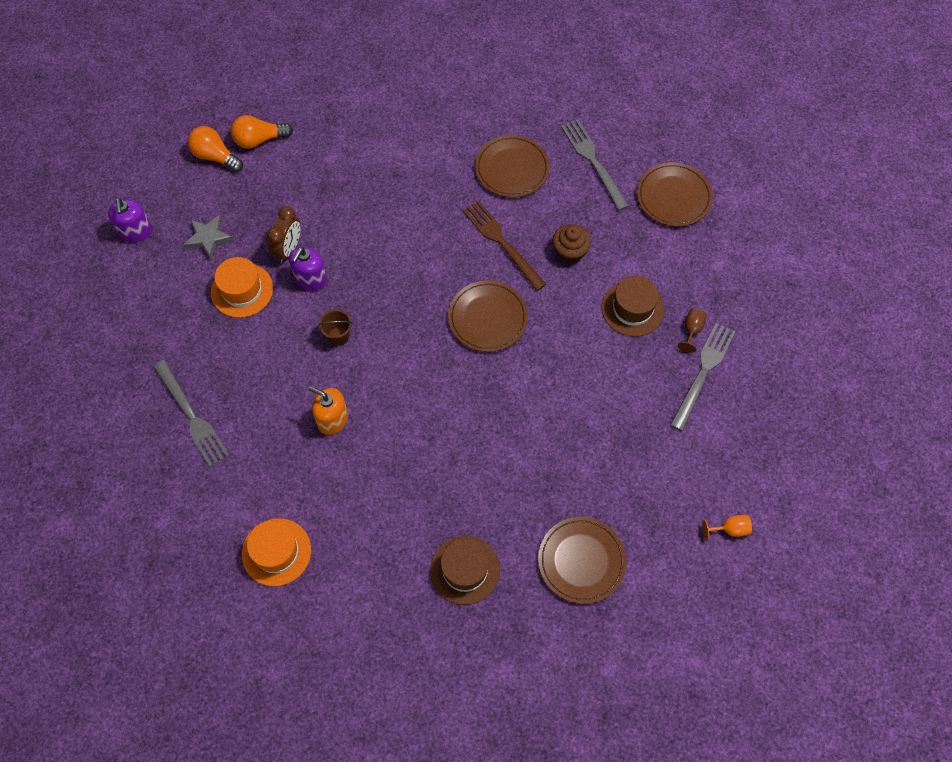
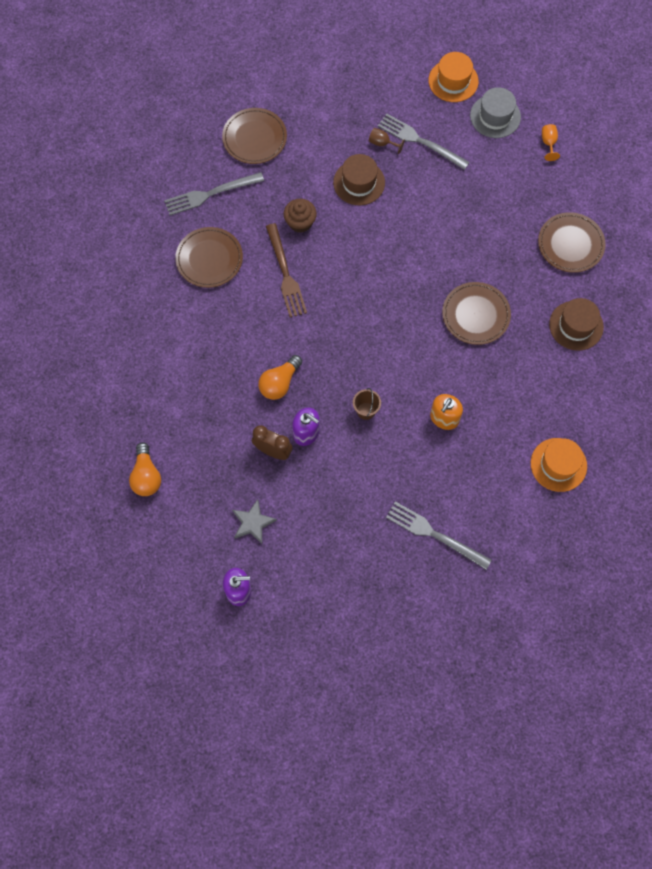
camera: 85 degrees left, 5 degrees up
(191, 416) = (434, 534): grey fork -> grey fork turned 120 degrees counterclockwise
(215, 156) = (160, 517): orange light bulb -> orange light bulb (279, 383)
(242, 290) = (312, 492): orange hat -> orange hat (453, 81)
(488, 318) = (358, 291): brown plate -> brown plate (475, 315)
(502, 242) = (285, 274): brown fork -> brown fork turned 75 degrees counterclockwise
(758, 460) = (495, 116): none -> grey hat

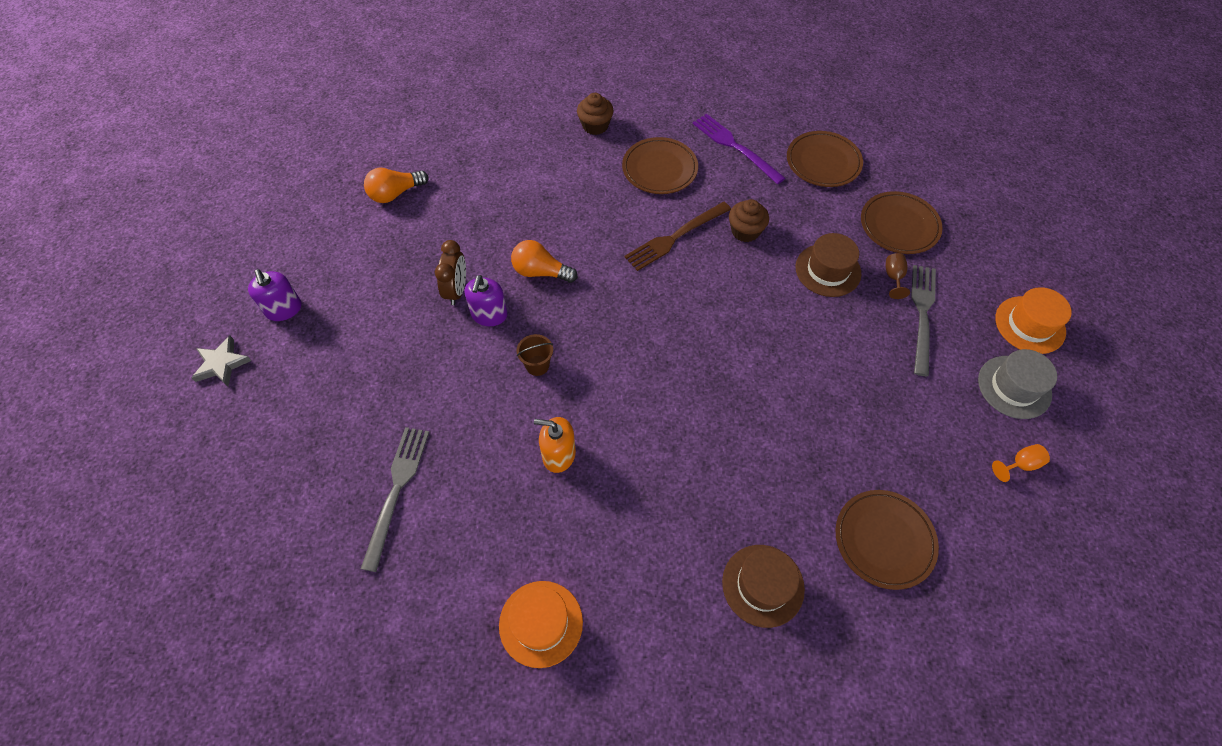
camera: 70 degrees right, 10 degrees down
(137, 291) = (595, 126): none -> brown cupcake
(210, 194) = (735, 147): grey fork -> purple fork
(252, 523) = (366, 298): grey star -> grey star (221, 364)
(475, 315) = (717, 449): brown plate -> brown plate (899, 225)

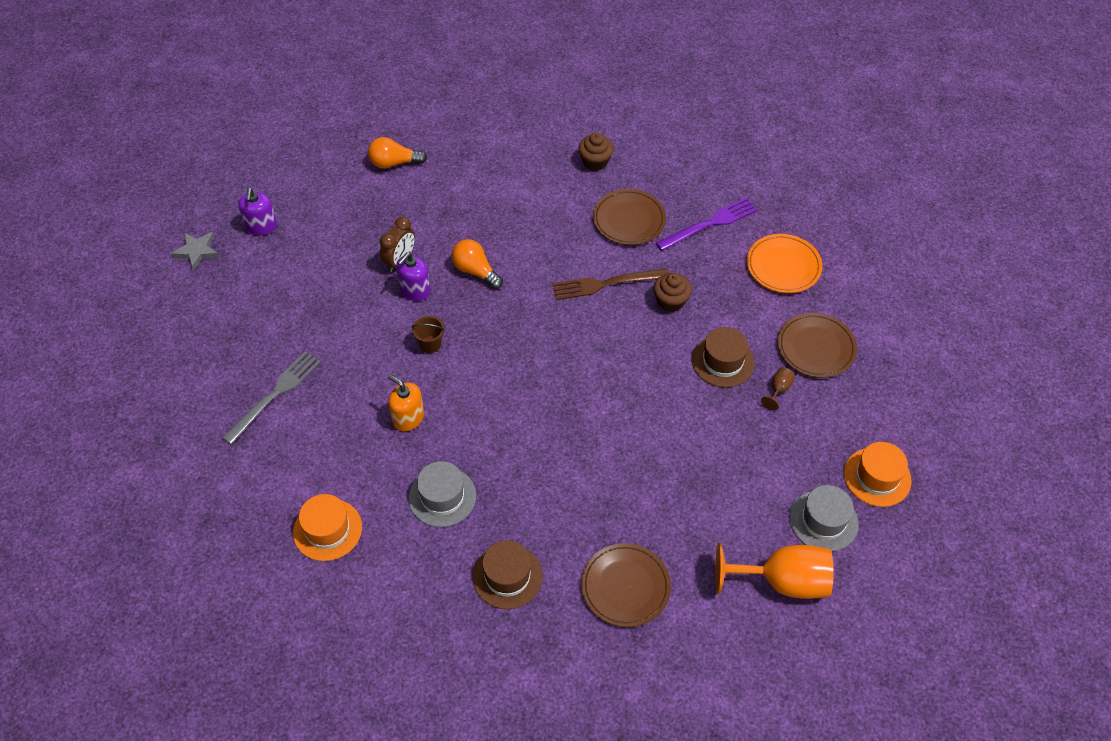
camera: 25 degrees right, 5 degrees down
(644, 527) = (442, 497): none -> grey hat
(735, 147) = (710, 224): purple fork -> purple fork turned 75 degrees clockwise
(823, 162) = (783, 266): brown plate -> orange plate
(922, 314) = (783, 430): grey fork -> none
(1020, 464) = (782, 581): orange goblet -> orange goblet, size x2.40

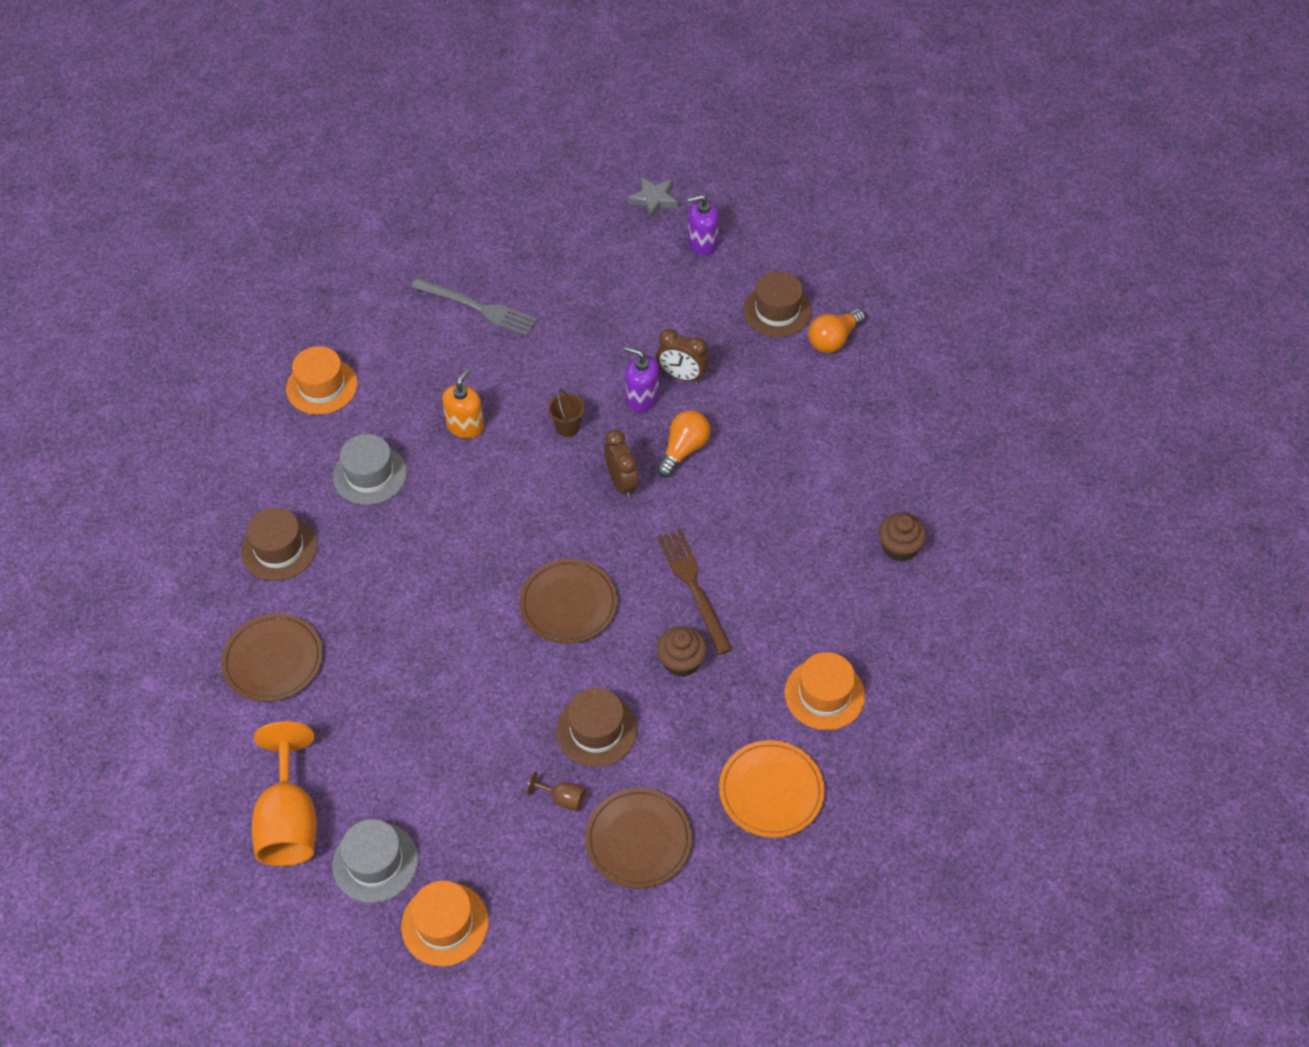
camera: 80 degrees right, 0 degrees up
(352, 191) = (777, 311): none -> brown hat
(394, 163) = (833, 340): orange light bulb -> orange light bulb turned 120 degrees counterclockwise
(497, 315) = (622, 483): none -> brown clock
(629, 220) = (807, 599): brown plate -> brown plate (569, 604)
(710, 224) = (824, 694): purple fork -> orange hat

